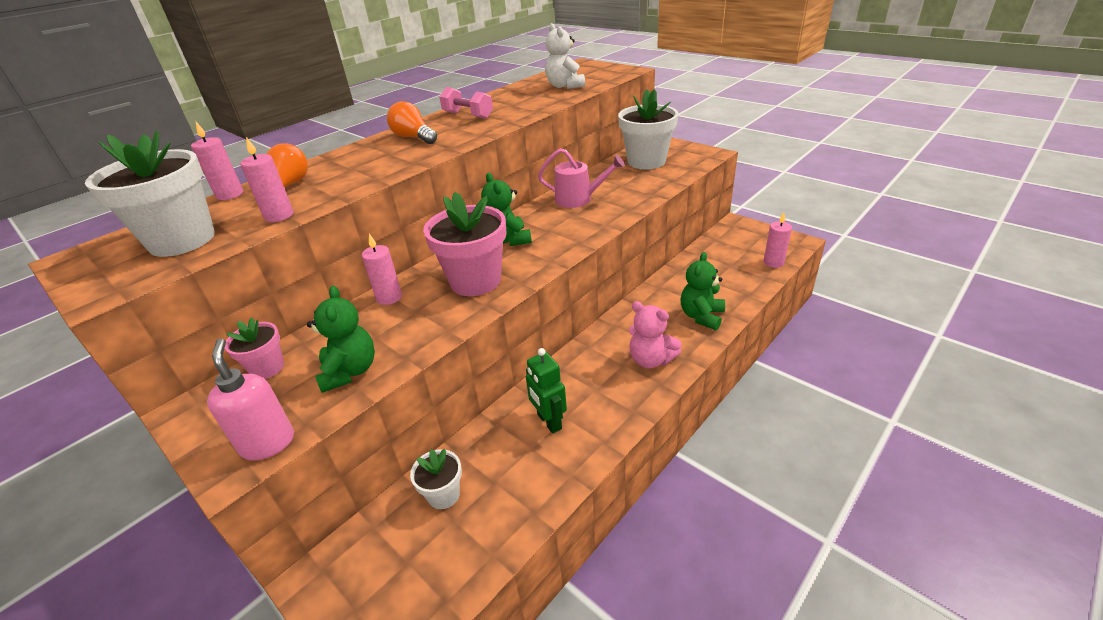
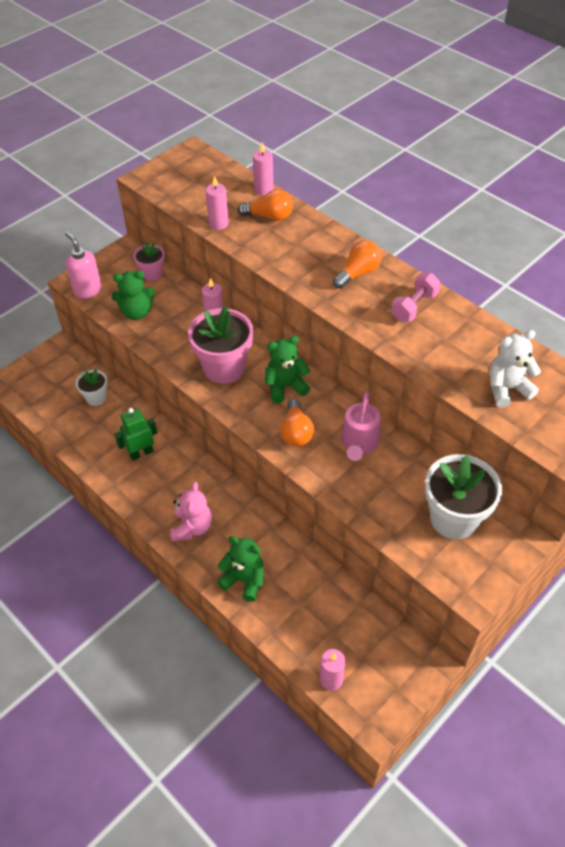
camera: 90 degrees right, 15 degrees up
(182, 240) = (197, 188): white flower pot -> none
(268, 443) = (87, 290): pink soap dispenser -> pink soap dispenser turned 105 degrees counterclockwise
(569, 229) = (296, 432): none -> orange light bulb
(650, 360) = (192, 527): pink teddy bear -> pink teddy bear turned 150 degrees clockwise

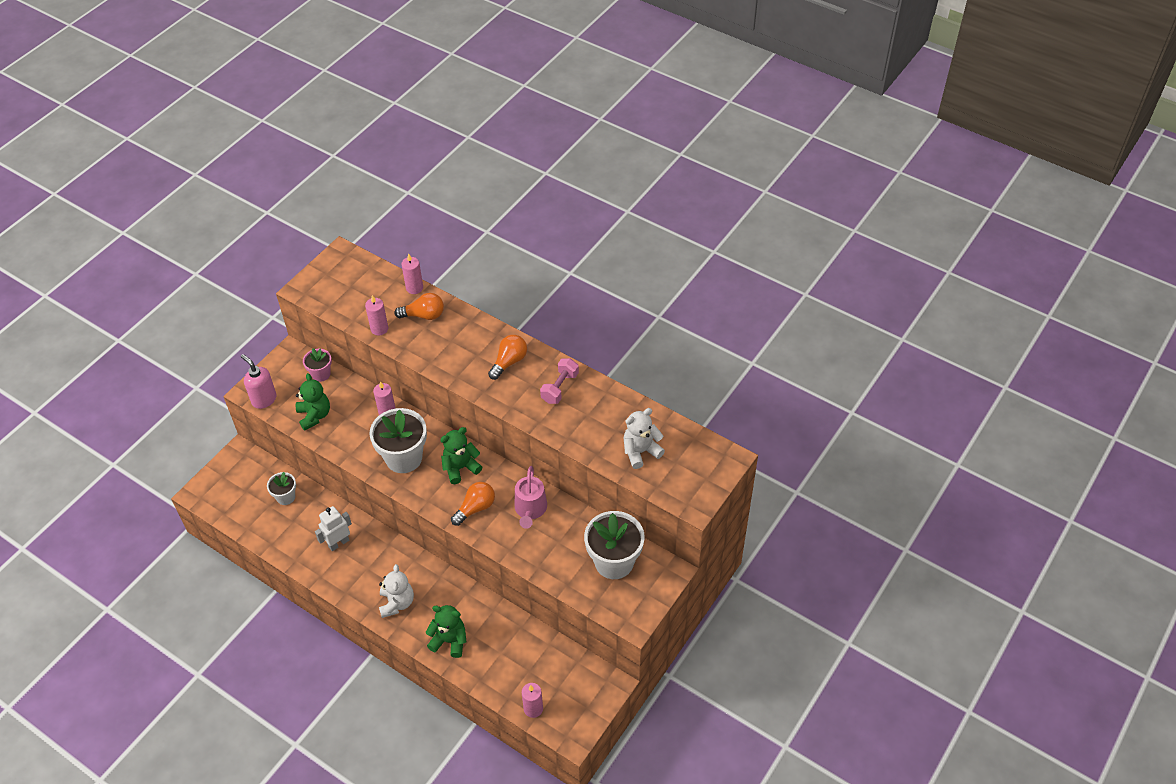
camera: 10 degrees left, 0 degrees up
(137, 312) = (314, 415): green teddy bear -> green teddy bear turned 90 degrees counterclockwise
(141, 453) = (338, 543): green robot -> white robot
(192, 527) = (397, 603): pink teddy bear -> white teddy bear
(224, 368) = (404, 458): pink flower pot -> white flower pot
(296, 432) = (475, 508): orange light bulb -> orange light bulb turned 120 degrees counterclockwise

